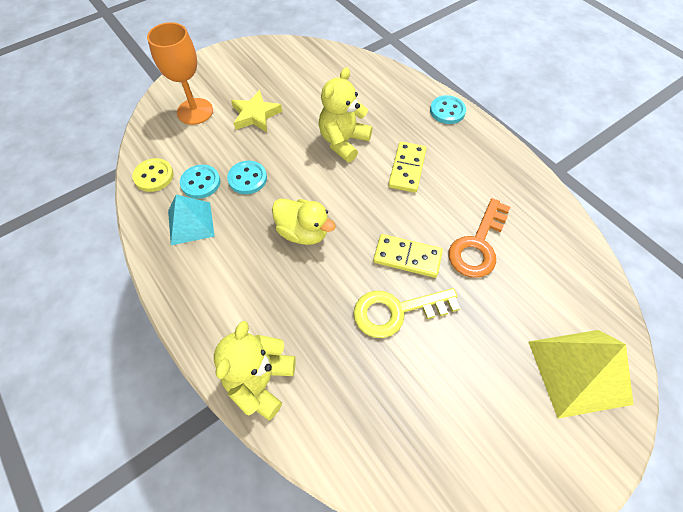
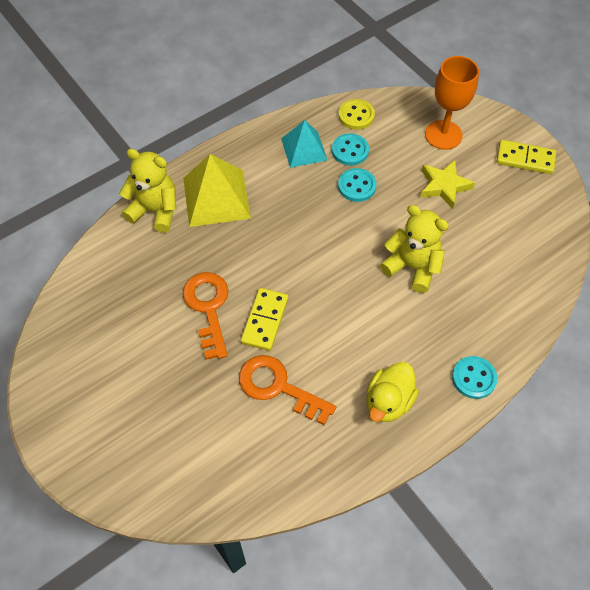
camera: 90 degrees right, 0 degrees up
(303, 232) = (294, 234): yellow duck -> yellow duck (388, 401)
(397, 311) = (208, 308): yellow key -> orange key
(407, 168) = (378, 327): yellow domino -> yellow domino (525, 159)
(579, 372) = (137, 457): yellow pyramid -> yellow pyramid (216, 197)

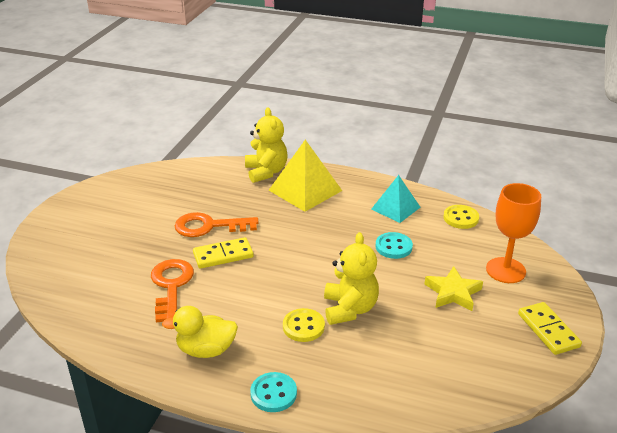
camera: 55 degrees right, 25 degrees down
(208, 308) = (209, 226): orange key -> orange key turned 135 degrees counterclockwise
(350, 151) = (423, 229): turquoise button -> none
(410, 312) = (303, 326): none -> yellow button

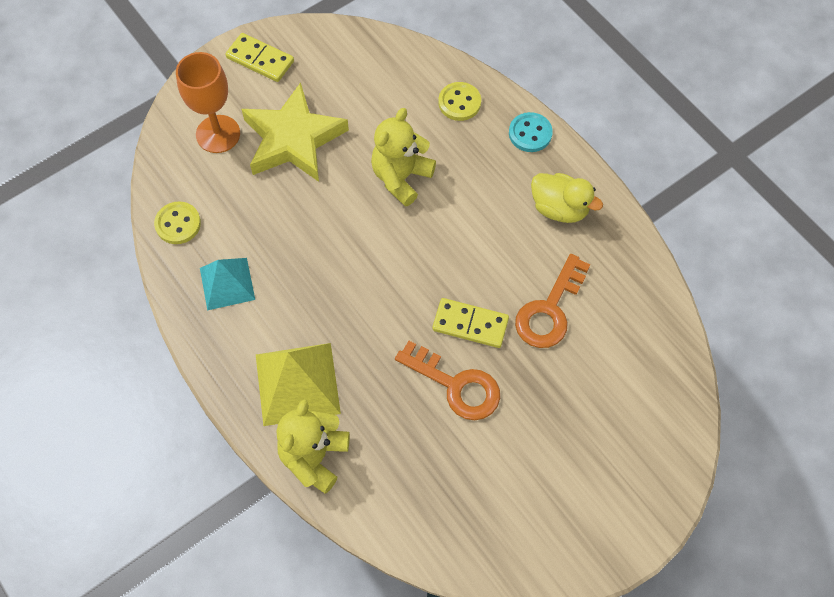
camera: 145 degrees left, 30 degrees up
(303, 326) = (457, 183): yellow button -> yellow button (459, 102)
(393, 247) = (288, 227): turquoise button -> none
(453, 293) = (293, 139): yellow star -> yellow star, size x1.71
(548, 330) = (260, 59): yellow domino -> yellow domino turned 75 degrees counterclockwise

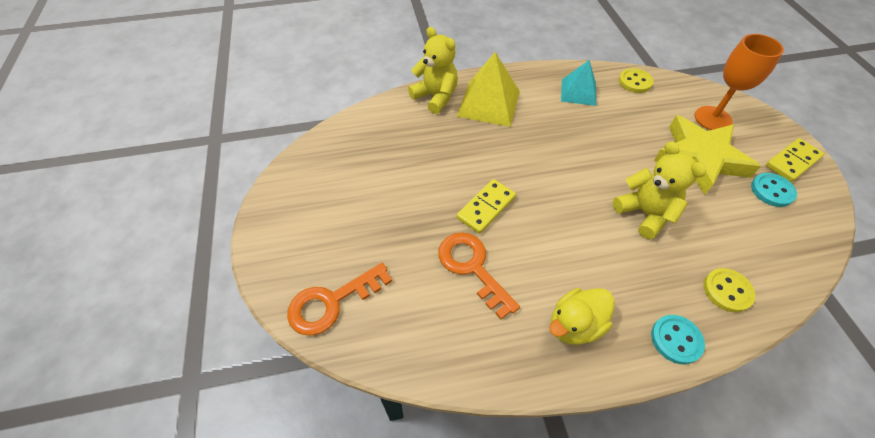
camera: 115 degrees right, 10 degrees down
(314, 75) = (772, 191): none -> turquoise button
(456, 385) = (442, 180): orange key -> orange key (332, 302)

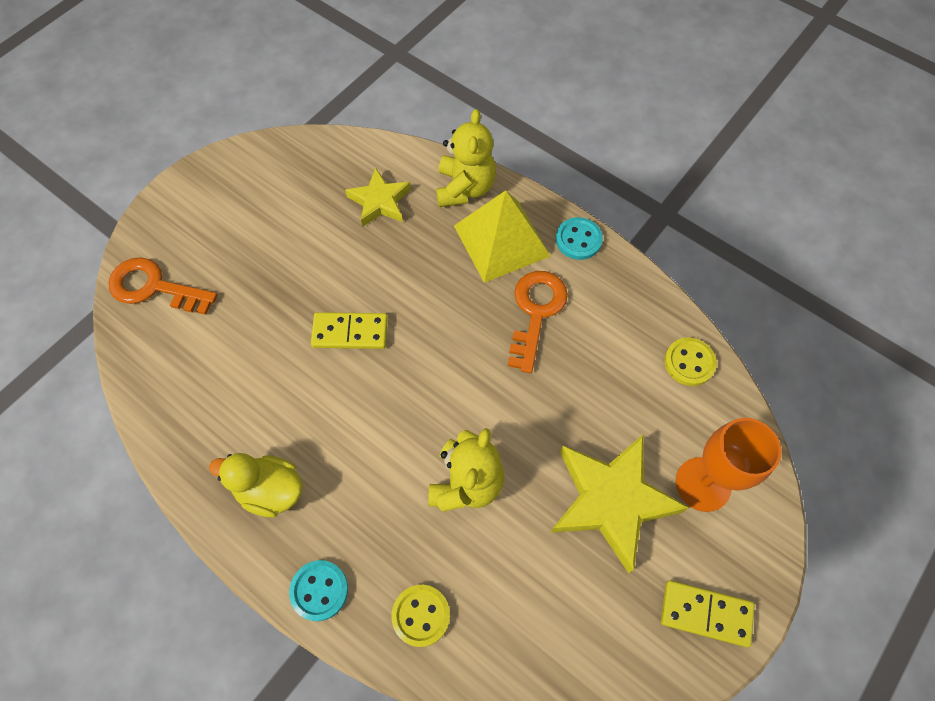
camera: 50 degrees right, 10 degrees up
(402, 137) = (379, 201): none -> yellow star
(472, 268) = (269, 367): orange key -> orange key (535, 312)
(578, 92) = (608, 313): turquoise pyramid -> none
(772, 191) = (625, 607): turquoise button -> turquoise button (578, 240)

